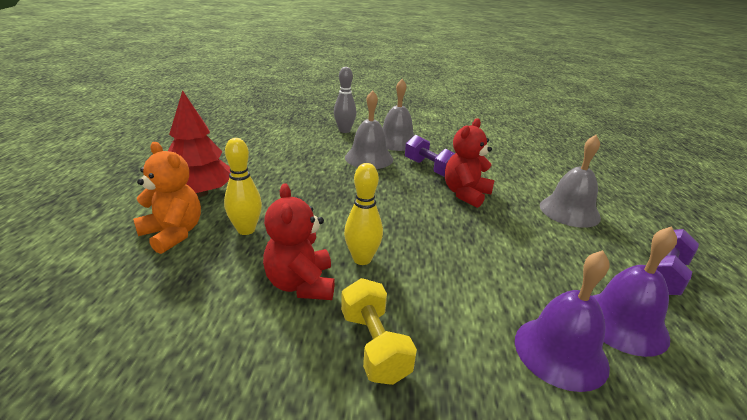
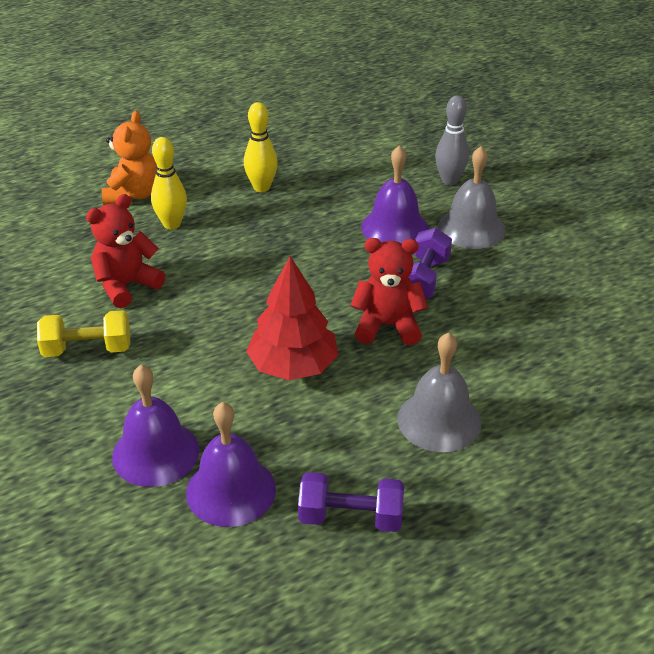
camera: 60 degrees right, 10 degrees up
(201, 193) = (203, 172): red tree -> red tree (293, 366)
(362, 259) = (188, 302): yellow bowling pin -> yellow bowling pin (261, 187)
(369, 158) = (394, 227): grey bell -> purple bell
(374, 345) = (87, 349): yellow dumbbell -> yellow dumbbell turned 45 degrees clockwise

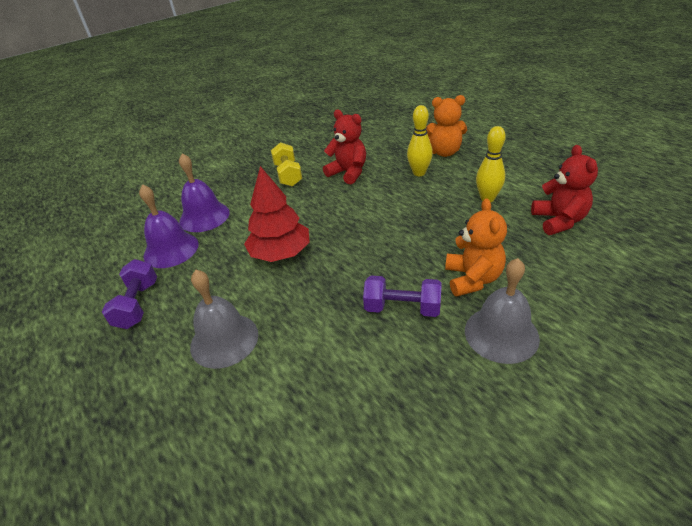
camera: 85 degrees right, 0 degrees up
(387, 326) = (333, 294): red teddy bear -> red teddy bear (559, 221)
(394, 227) = (472, 279): purple bell -> orange teddy bear
(449, 180) = (580, 307): grey bowling pin -> none

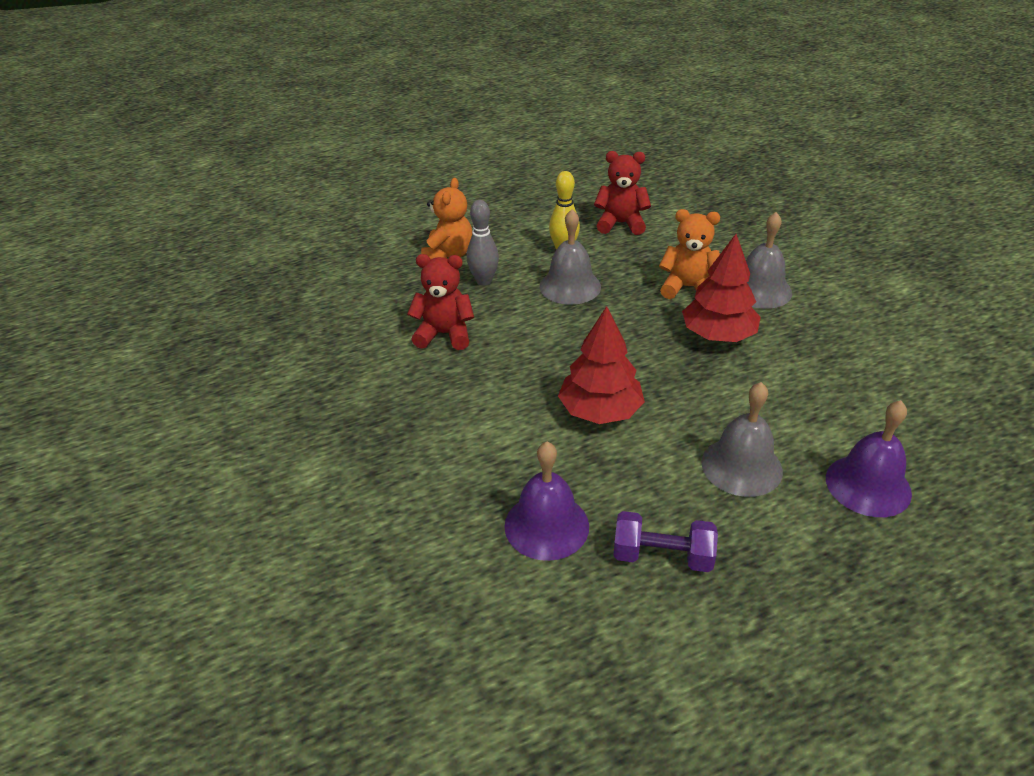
camera: 80 degrees left, 0 degrees up
(204, 216) = (475, 487): purple bell -> purple bell (868, 485)
(288, 175) = (410, 390): yellow dumbbell -> none
(348, 173) = (444, 334): red teddy bear -> red teddy bear turned 45 degrees clockwise
(402, 308) = (718, 335): purple dumbbell -> red tree
(419, 173) = (484, 281): yellow bowling pin -> grey bowling pin
(435, 211) = (570, 286): none -> grey bell

